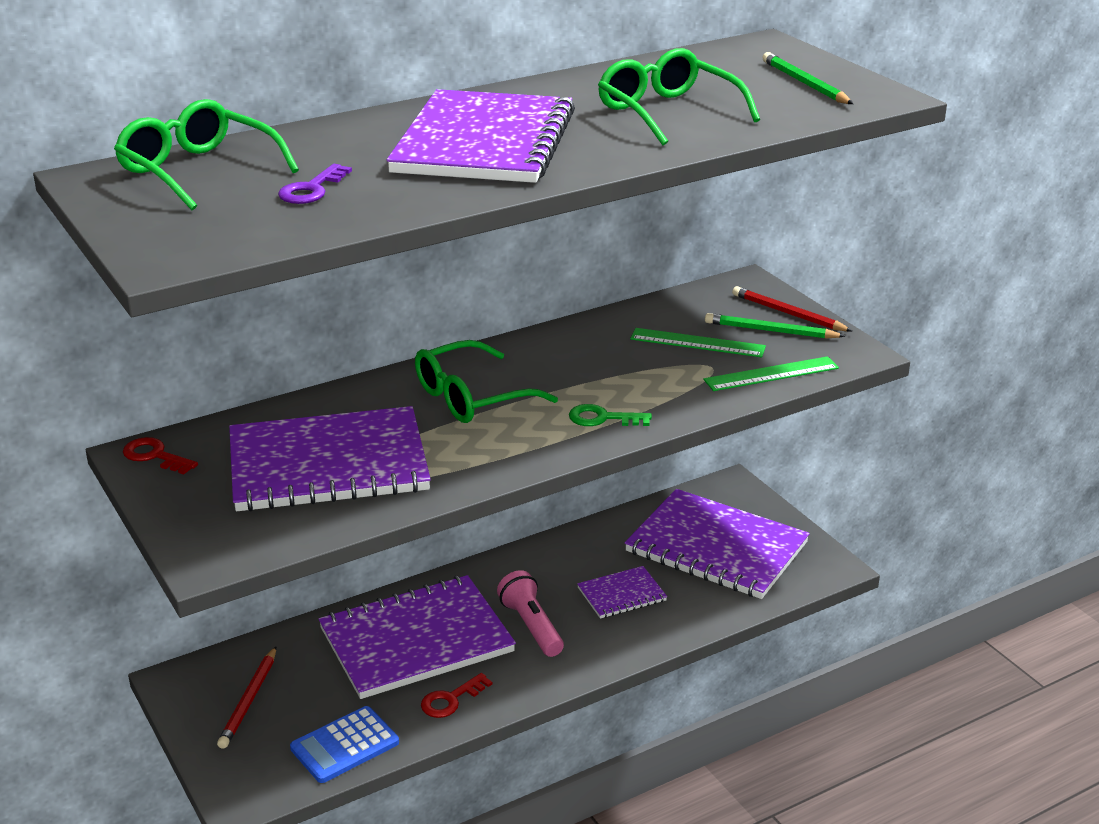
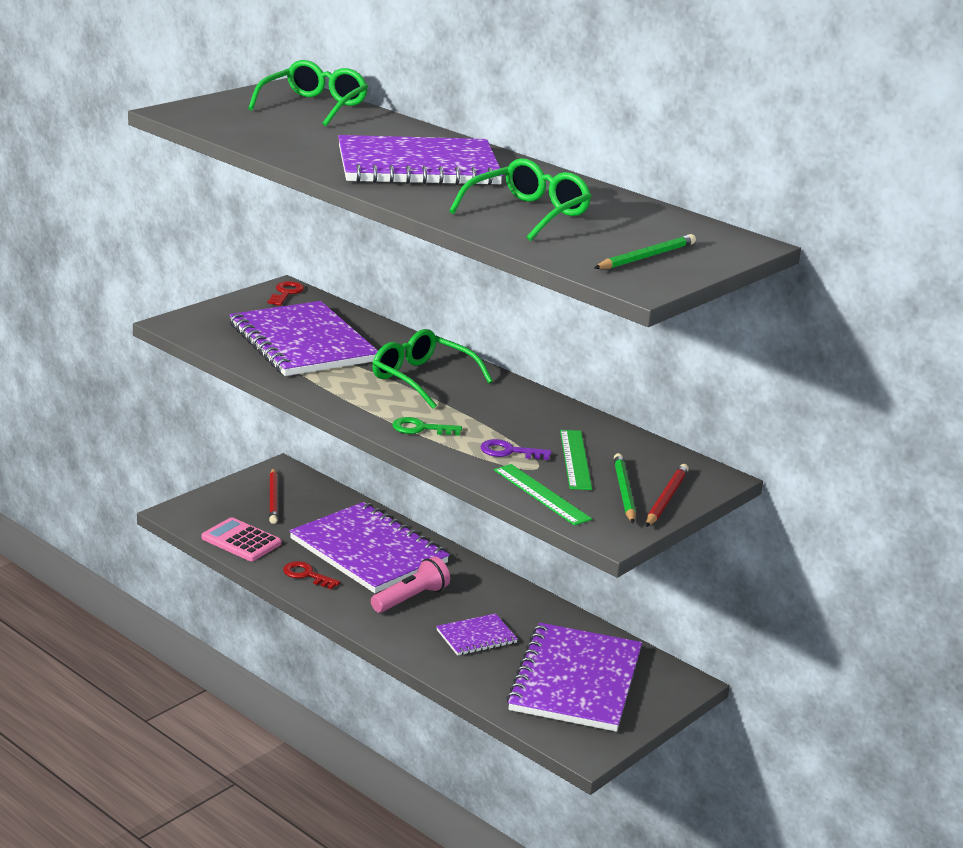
camera: 70 degrees right, 5 degrees down
(249, 700) = (273, 498): red pencil -> red pencil turned 90 degrees counterclockwise
(311, 189) = (300, 132): purple key -> purple key (509, 451)
(345, 745) = (241, 541): blue calculator -> pink calculator
(602, 418) = (420, 428): green key -> green key turned 75 degrees counterclockwise
(621, 594) = (476, 636): purple notebook -> purple notebook turned 75 degrees counterclockwise

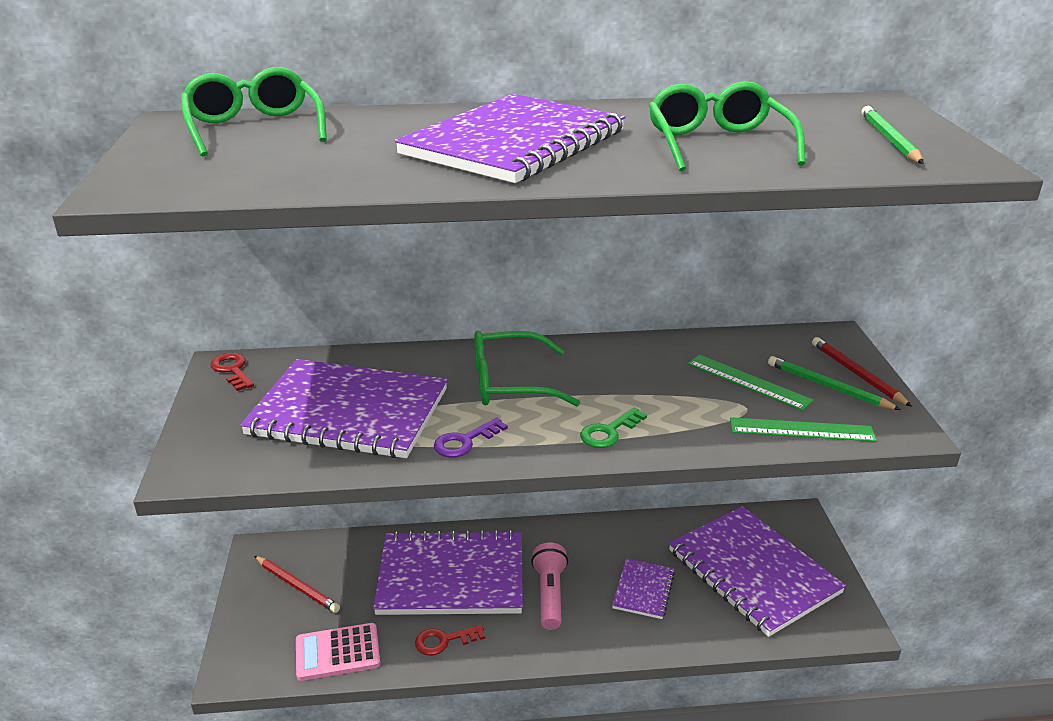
camera: 45 degrees left, 5 degrees up
(509, 451) = (702, 407): purple key -> purple key (464, 441)

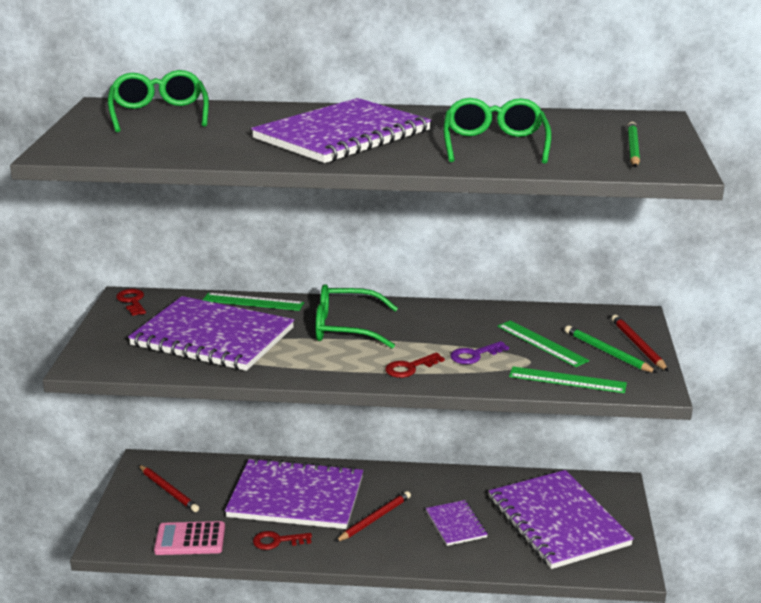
camera: 10 degrees right, 5 degrees down
(385, 357) = (253, 302): none -> green ruler
(464, 441) = (294, 364): purple key -> purple key (474, 355)
(549, 595) = (374, 519): pink flashlight -> red pencil
(608, 432) = (409, 368): green key -> red key
(643, 590) = (456, 524): purple notebook -> purple notebook turned 45 degrees counterclockwise

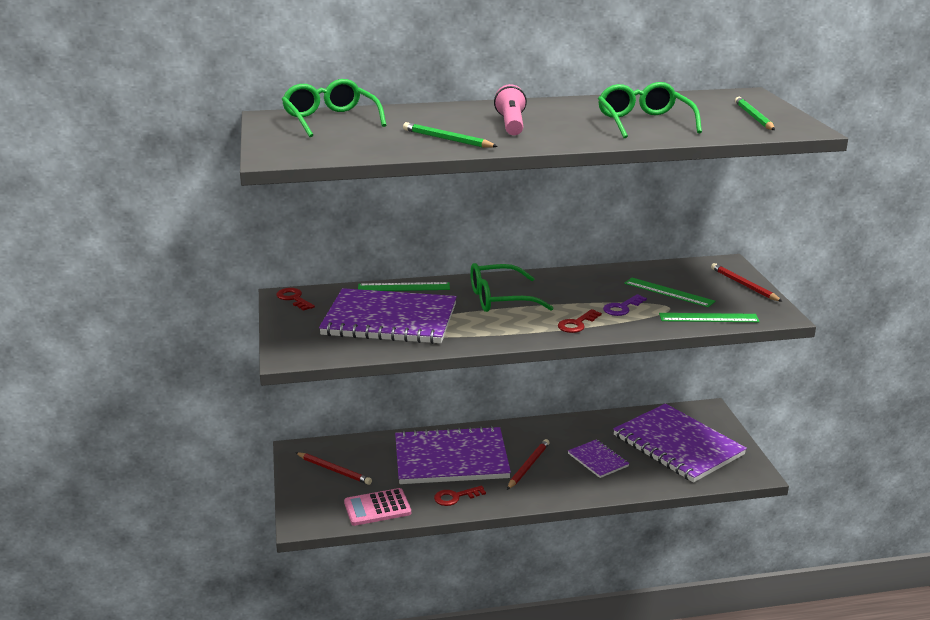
camera: 15 degrees left, 0 degrees up
(342, 135) = (511, 124): purple notebook -> pink flashlight
(607, 352) = (724, 293): green pencil -> green pencil (447, 139)

